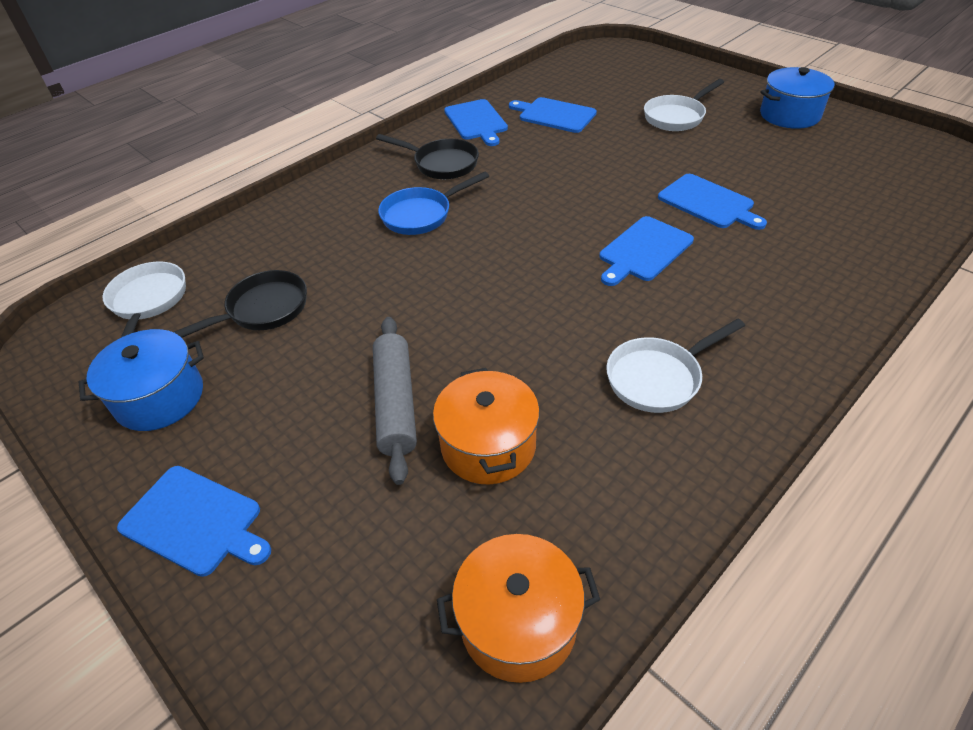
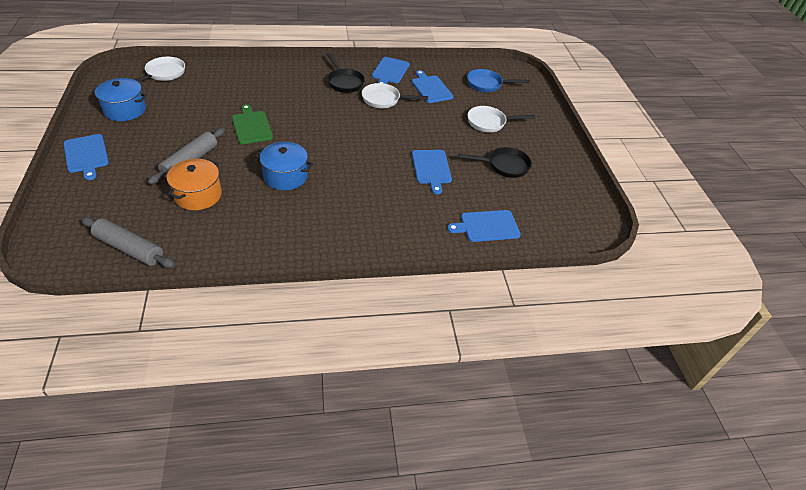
camera: 30 degrees right, 0 degrees up
(262, 310) = (194, 100): black pan -> black pan (504, 166)
(408, 292) = (251, 126): none -> green cutting board
(421, 215) = (302, 99): blue pan -> blue pan (487, 84)
(518, 622) = (129, 248): orange pot -> grey rolling pin
(643, 251) = (367, 169): blue cutting board -> blue cutting board (487, 226)
(658, 377) = (290, 216): white pan -> white pan (384, 100)
(789, 115) = (551, 155): blue pot -> blue pot (285, 176)

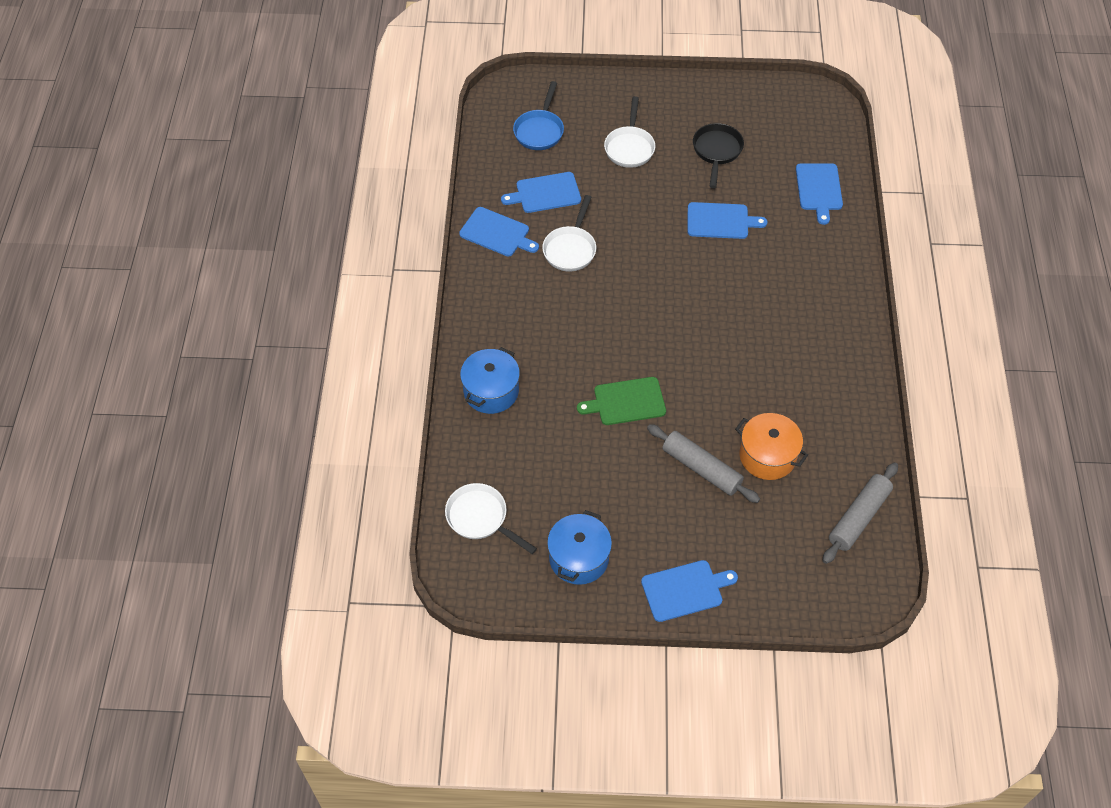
camera: 75 degrees left, 10 degrees up
(285, 176) = (733, 366): blue pot -> blue pot (491, 391)
(344, 82) = (522, 289): black pan -> none

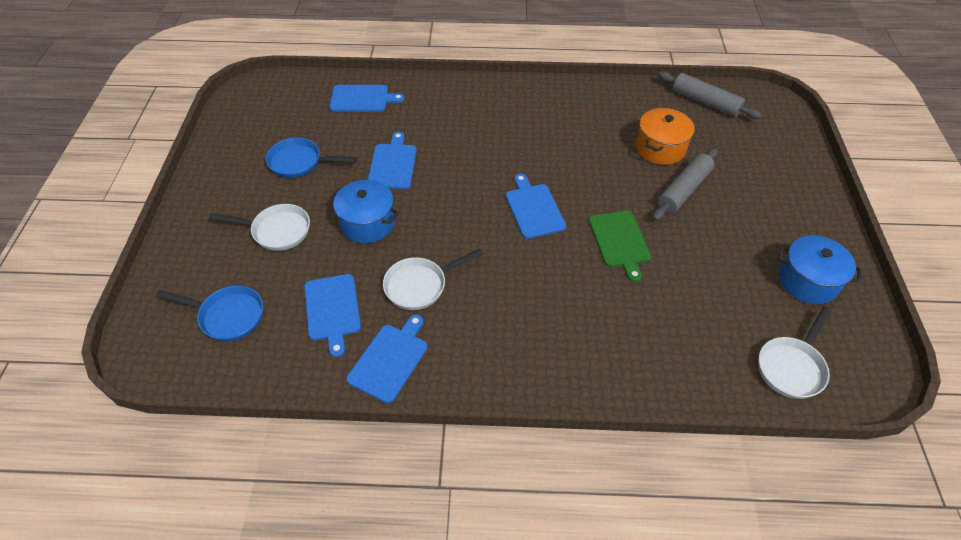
camera: 90 degrees left, 5 degrees down
(491, 391) = (625, 361): blue pot -> blue pot (367, 223)
(570, 249) = (420, 285): white pan -> white pan turned 135 degrees clockwise
(685, 590) = (811, 206): blue cutting board -> blue cutting board (533, 208)
(716, 152) = (300, 163): black pan -> blue pan

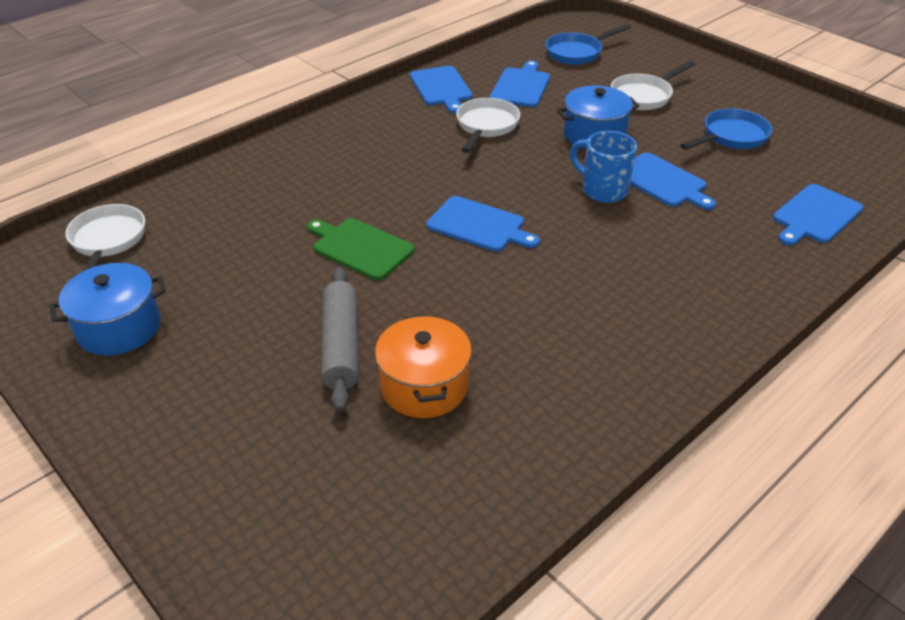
camera: 135 degrees right, 10 degrees down
(332, 310) = (521, 86): blue cutting board -> blue cutting board turned 75 degrees clockwise
(433, 182) = (602, 190): none -> blue mug
(705, 102) = (437, 529): grey rolling pin -> none

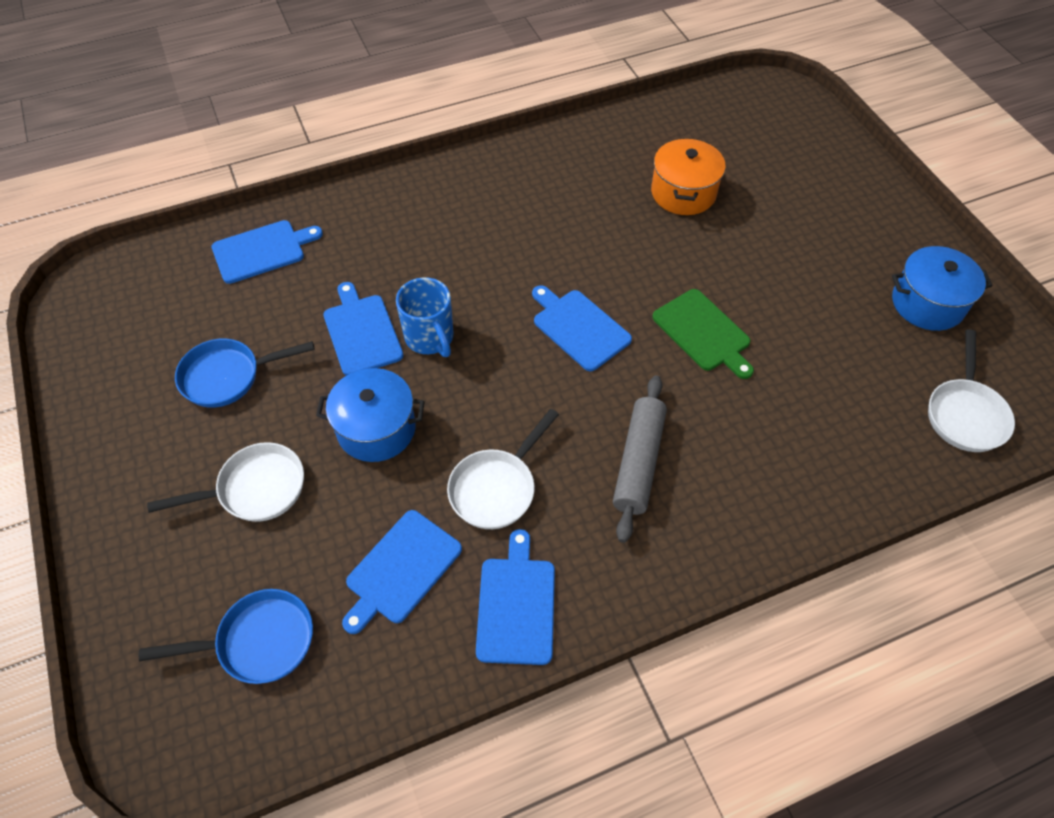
camera: 160 degrees left, 15 degrees up
(341, 345) = (739, 239): grey rolling pin -> grey rolling pin (638, 462)

